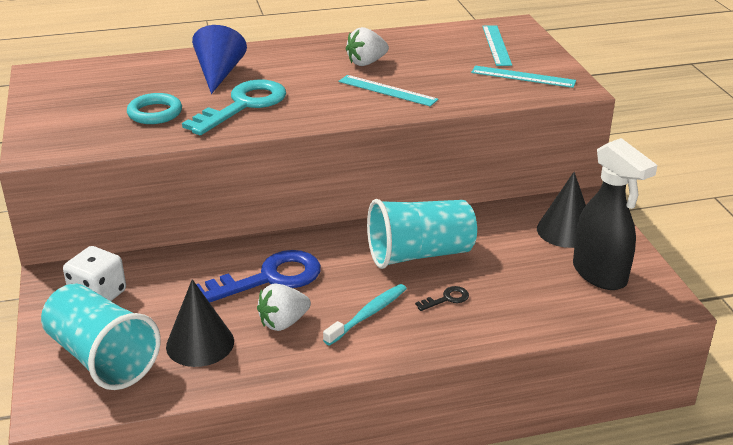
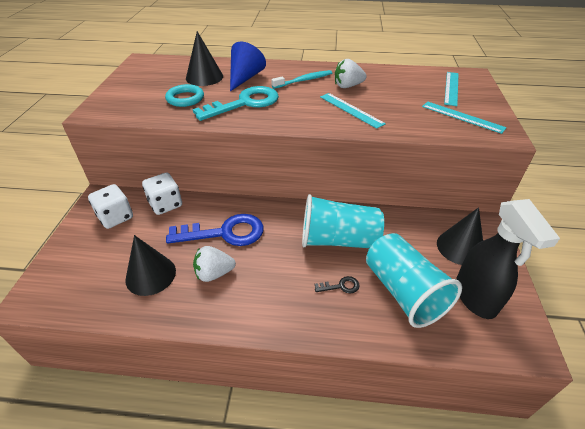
camera: 20 degrees right, 10 degrees up
(102, 358) = (85, 268): turquoise cup -> turquoise cup (403, 292)
(159, 81) = (204, 77): none -> black cone
(161, 265) = (165, 204): none -> white dice
(368, 314) = (276, 284): turquoise toothbrush -> turquoise toothbrush (304, 80)

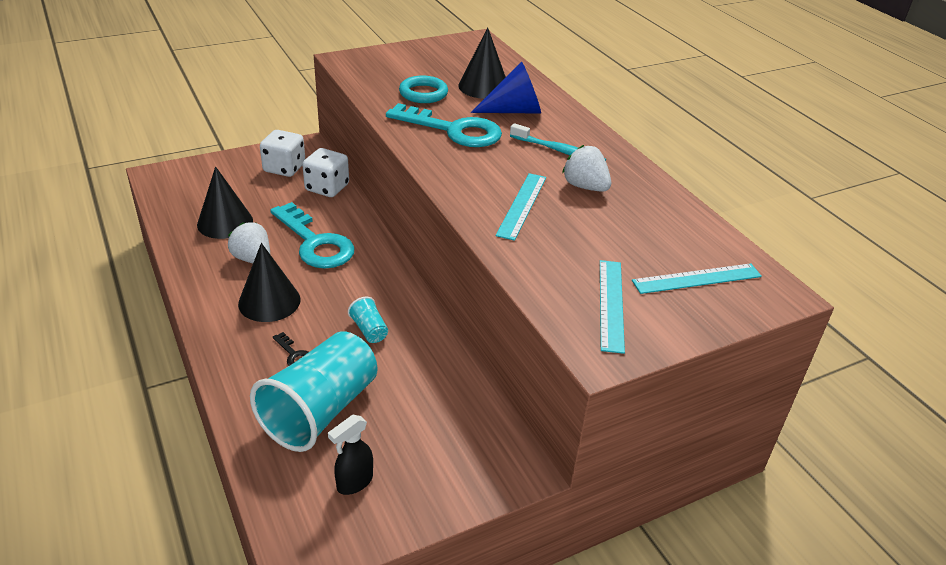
camera: 55 degrees right, 5 degrees down
(225, 233) = (315, 243): blue key -> turquoise key
(338, 240) = (369, 330): turquoise cup -> turquoise cup, size x0.42
(460, 247) = (443, 448): black cone -> black cone (269, 301)
(475, 298) = (354, 482): black spray bottle -> black spray bottle, size x0.51

